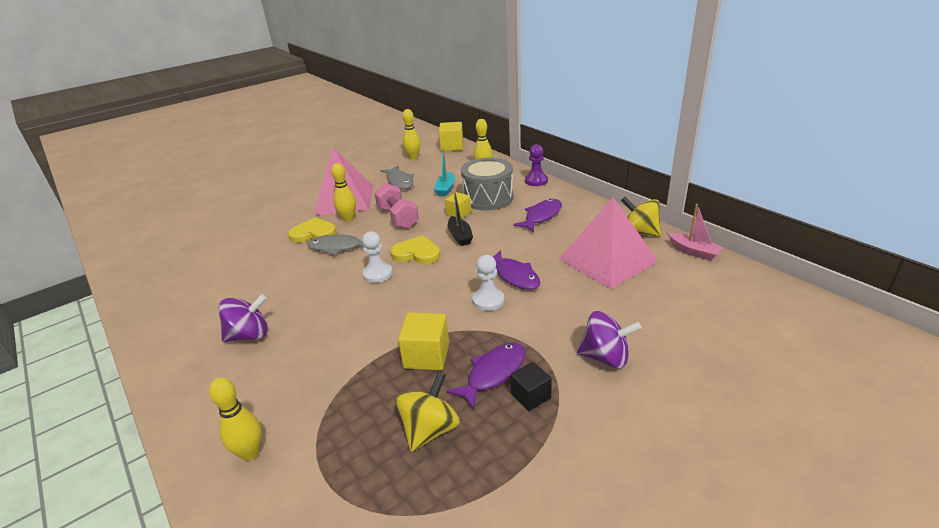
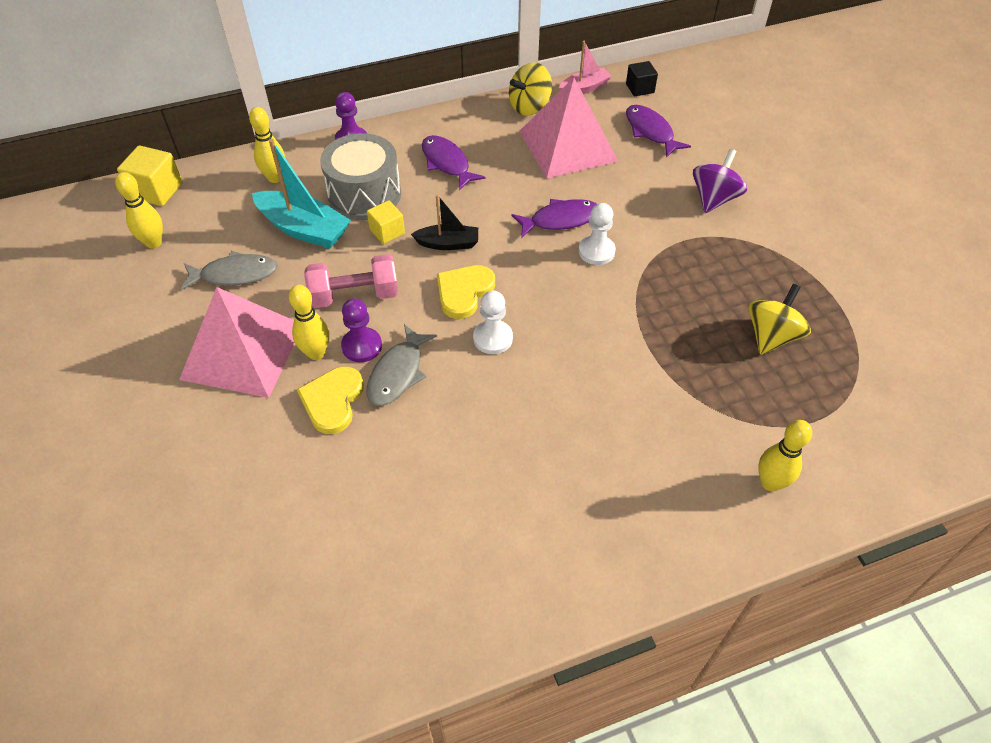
camera: 75 degrees left, 20 degrees up
(249, 335) = (568, 487): purple spinning top -> none
(357, 231) = (362, 346): none -> purple pawn
(426, 356) = (669, 319): yellow cube -> none
(430, 429) = (771, 336): yellow spinning top -> yellow spinning top turned 75 degrees clockwise
(445, 189) = (304, 229): turquoise boat -> turquoise boat, size x1.66
(493, 373) = (712, 276): purple fish -> purple fish (650, 131)
(531, 396) = (748, 259): black cube -> black cube (640, 88)

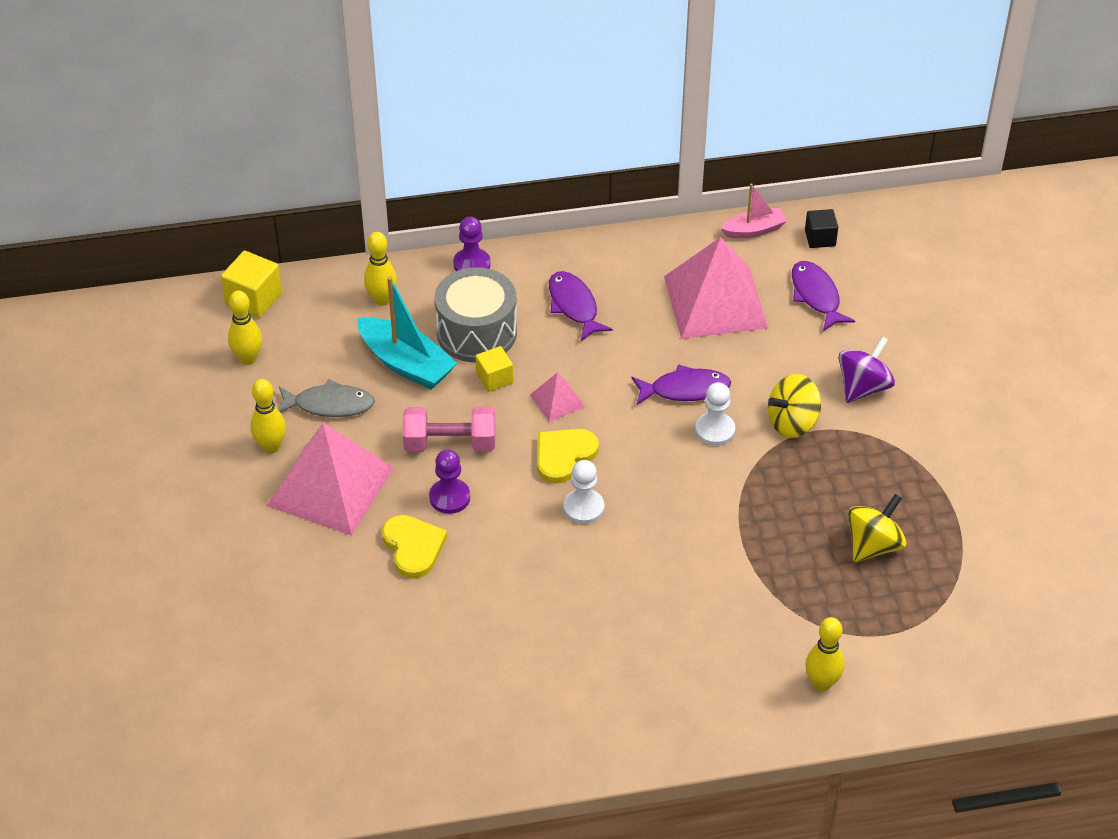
camera: 10 degrees right, 5 degrees down
(316, 353) = (403, 498): yellow bowling pin -> yellow bowling pin (271, 447)
(332, 401) = (413, 547): yellow heart -> yellow heart turned 135 degrees clockwise
(398, 373) = (481, 529): grey fish -> none
(448, 243) = (557, 400): black boat -> pink pyramid
(529, 107) = (683, 246): yellow spinning top -> yellow spinning top (792, 423)

